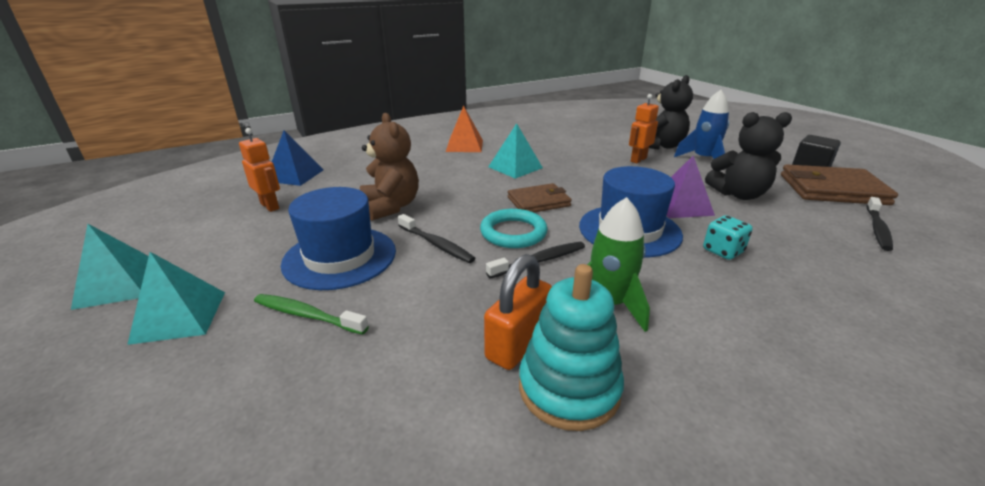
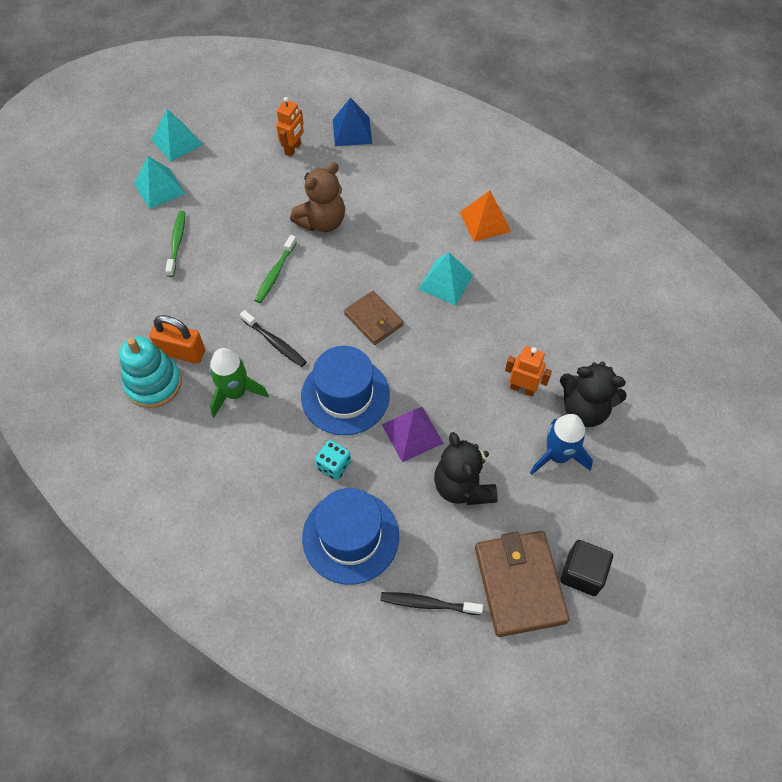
camera: 70 degrees right, 30 degrees up
(340, 257) = (240, 227): blue hat -> blue hat (350, 536)
(436, 244) = (275, 273): black toothbrush -> green toothbrush
(513, 232) = (310, 315): turquoise ring -> none

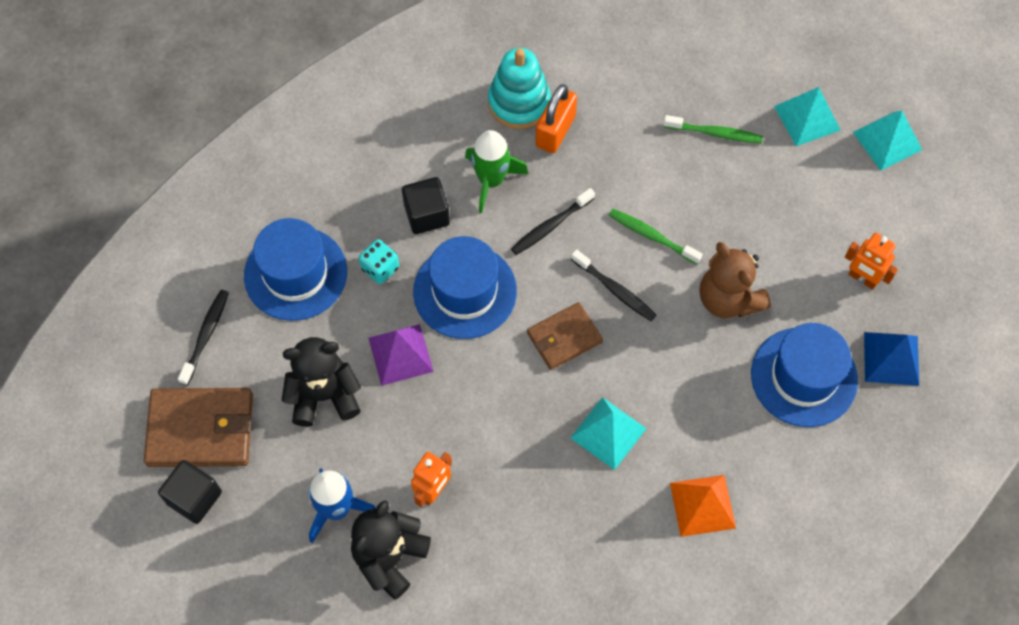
camera: 100 degrees right, 5 degrees up
(275, 437) = (427, 215): none -> black cube
(326, 292) = (615, 289): none -> black toothbrush
(375, 175) = (804, 377): none -> blue hat

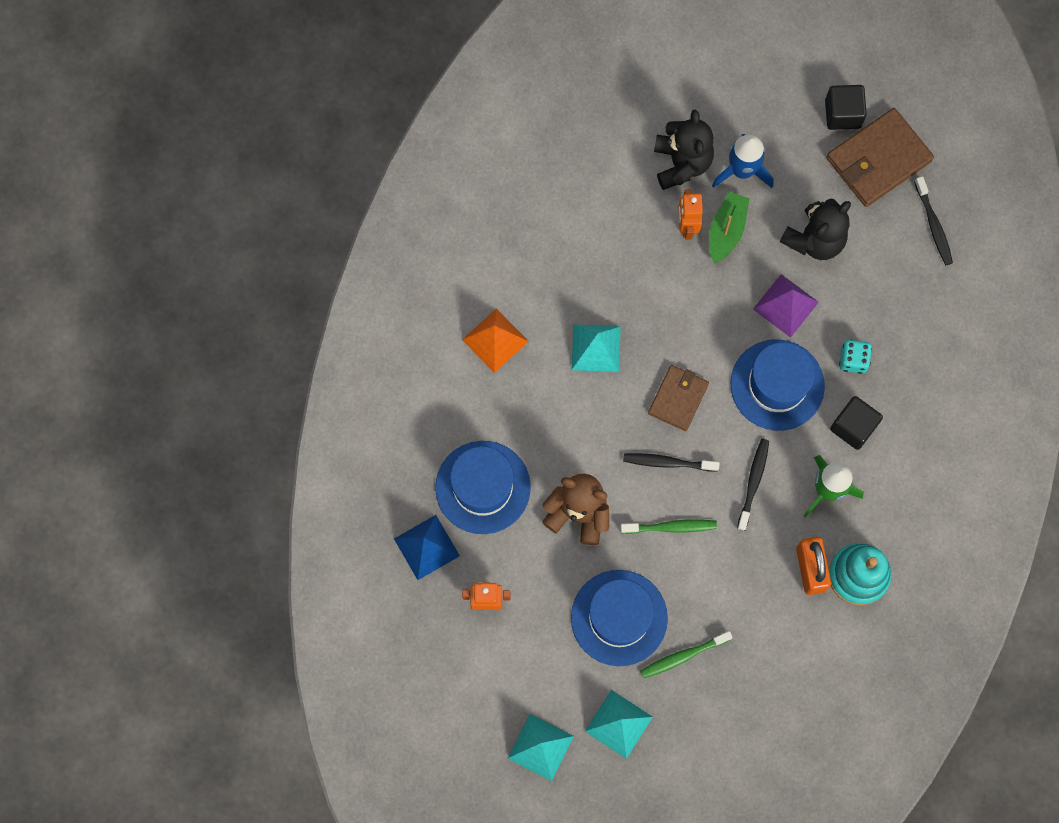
camera: 145 degrees right, 10 degrees up
(295, 273) = (910, 314): blue hat -> blue hat (619, 618)
(399, 460) = (726, 230): none -> green boat

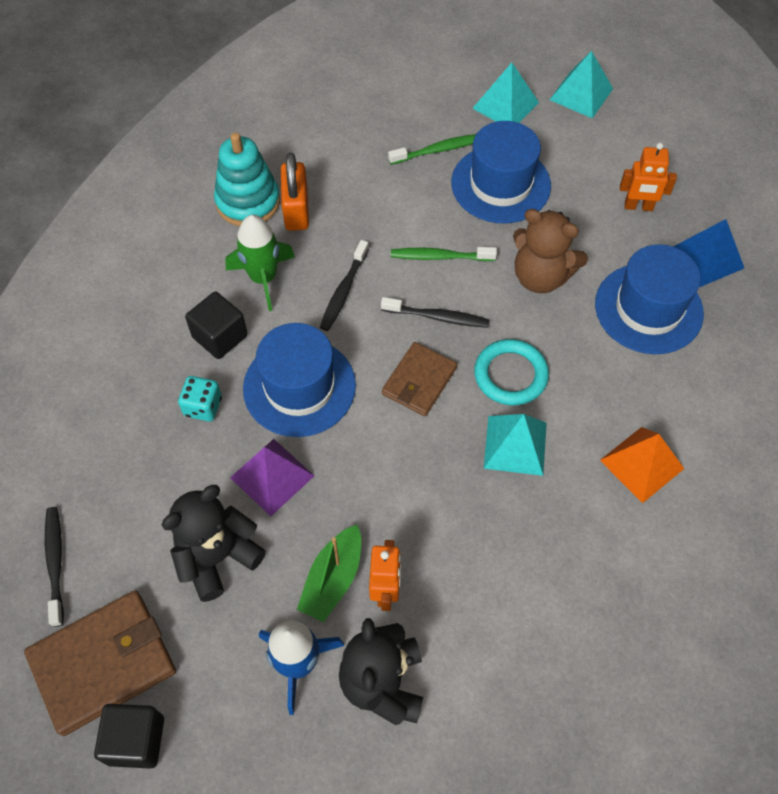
camera: 175 degrees left, 15 degrees down
(602, 411) = (510, 375): none -> turquoise ring

